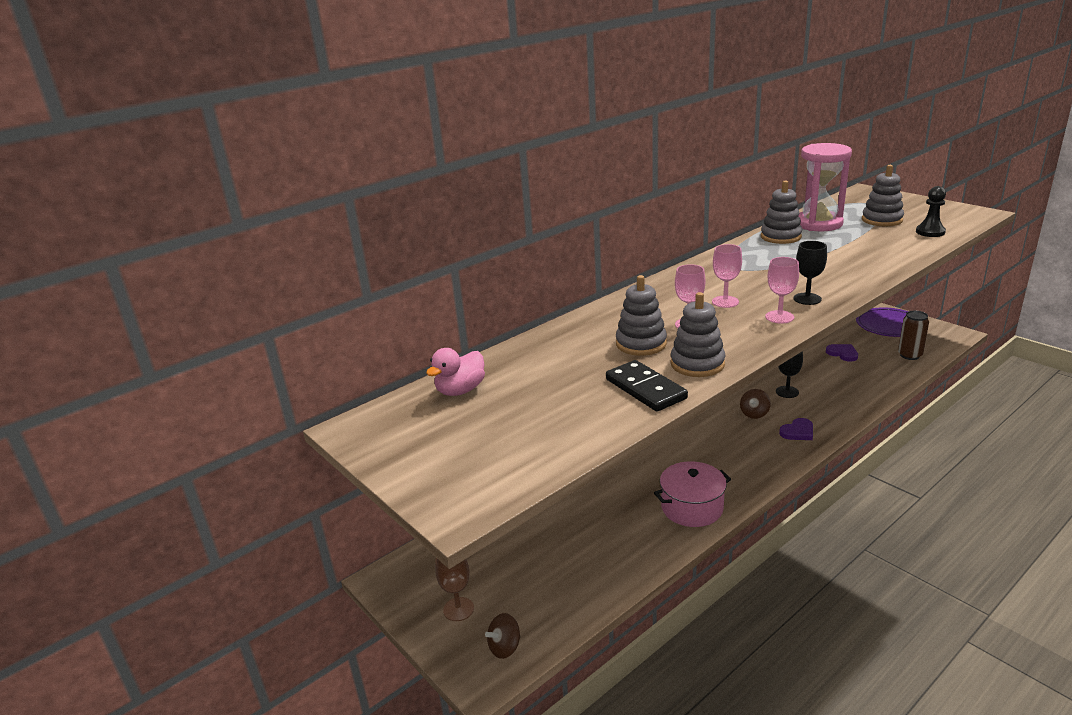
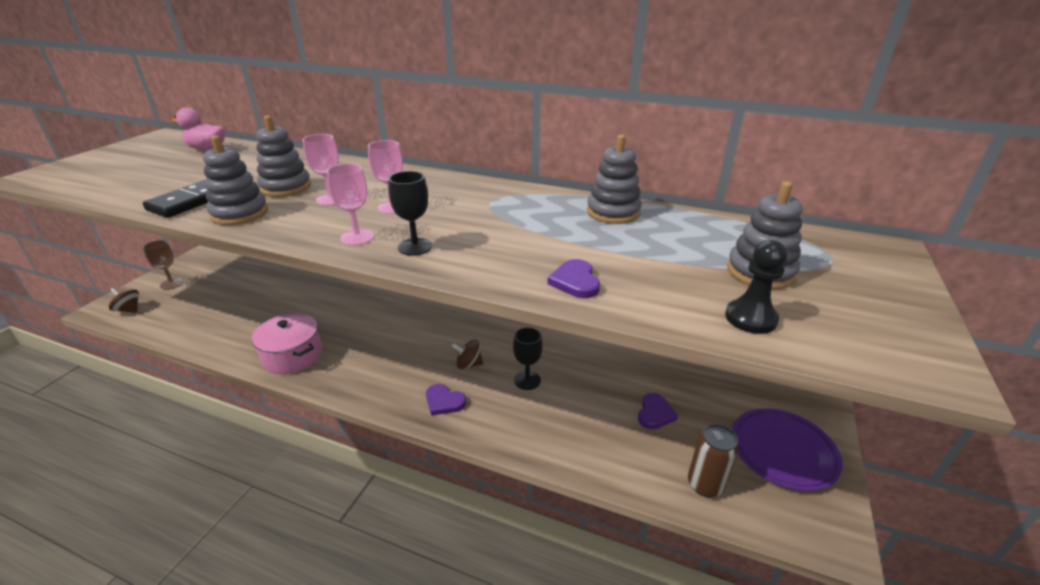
camera: 60 degrees right, 5 degrees up
(818, 224) = (687, 229): pink hourglass -> none
(878, 261) = (575, 281): none -> purple heart

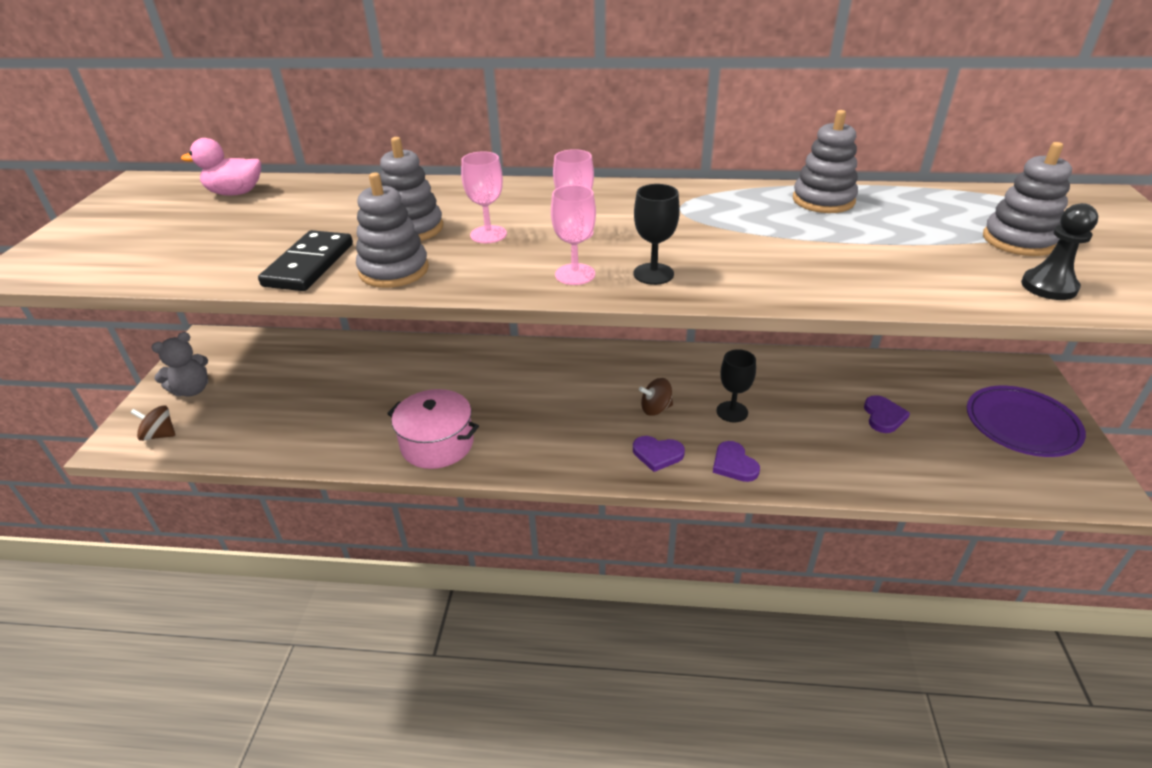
camera: 15 degrees left, 5 degrees up
(172, 284) = (192, 390): brown goblet -> grey teddy bear
(575, 281) = (858, 281): purple heart -> purple heart (734, 464)
(705, 485) = (970, 473): brown can -> none

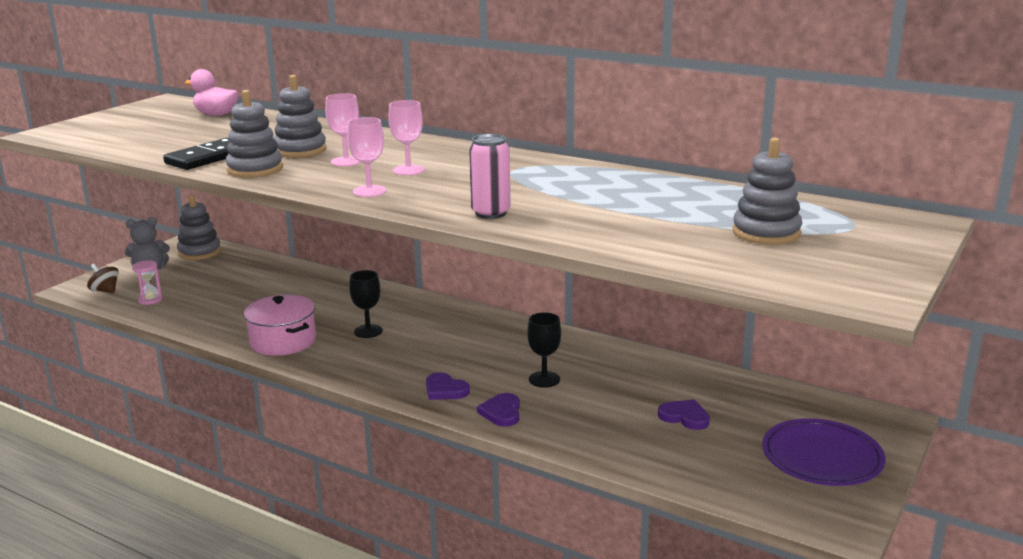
camera: 25 degrees right, 15 degrees down
(230, 432) = (150, 300): none -> pink hourglass
(653, 274) = (424, 200): black goblet -> black goblet (368, 331)
(655, 409) = (479, 361): brown spinning top -> none
(746, 276) = (490, 213): none -> pink can
(823, 200) = (642, 183): grey stacking toy -> grey stacking toy (199, 252)
(883, 416) = (684, 417): purple heart -> purple heart turned 90 degrees counterclockwise
(1049, 286) = (728, 261): black pawn -> none

